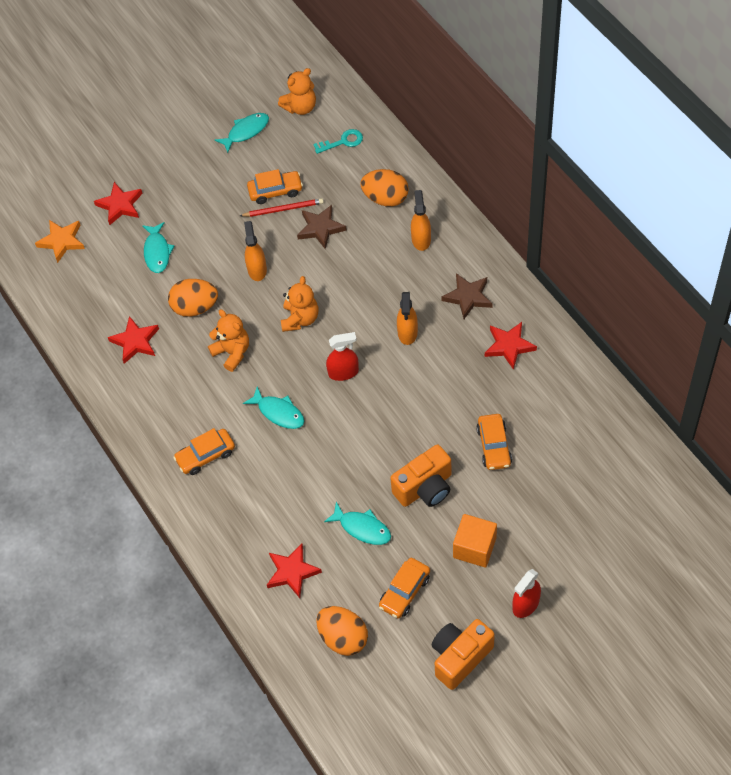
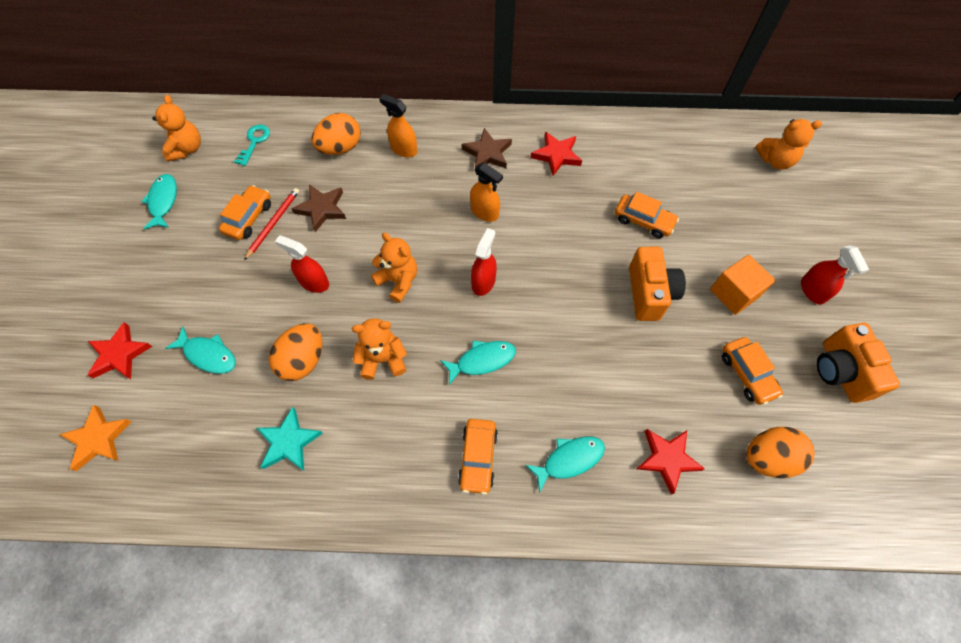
camera: 60 degrees left, 5 degrees up
(135, 342) = (289, 442): red star -> turquoise star
(257, 269) = (314, 282): orange spray bottle -> red spray bottle
(362, 528) = (658, 367): turquoise fish -> turquoise fish (569, 460)
(652, 513) = (775, 160): none -> orange teddy bear

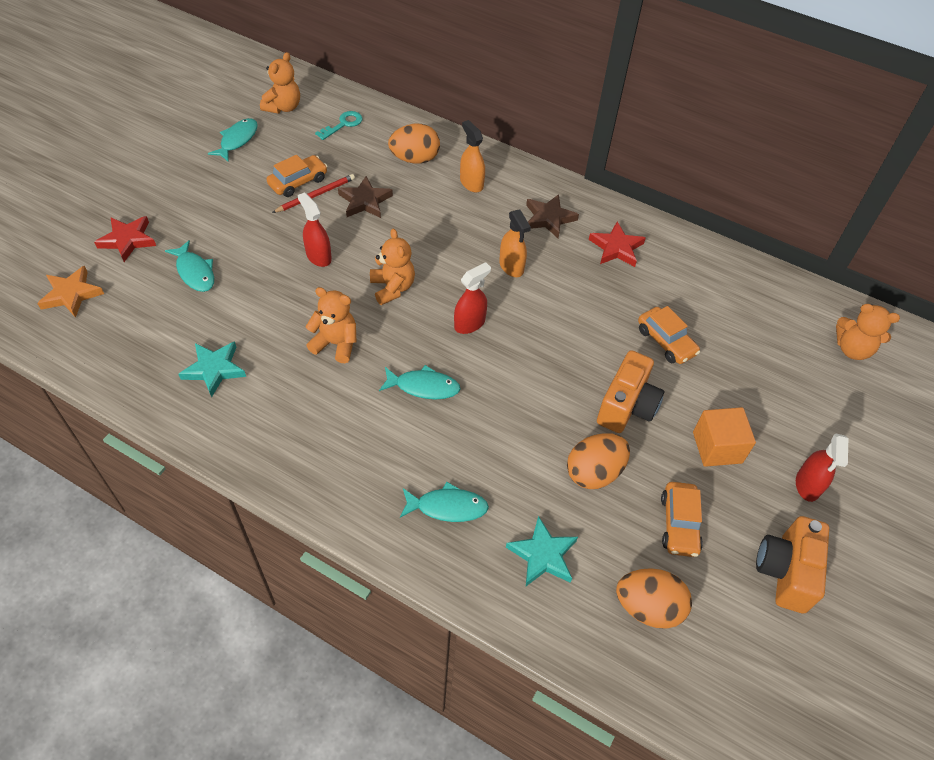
camera: 25 degrees right, 10 degrees down
(303, 360) = (268, 312): orange egg -> orange egg (594, 472)
(478, 458) = (365, 463): orange car -> none
(667, 459) = (543, 555): red star -> turquoise star

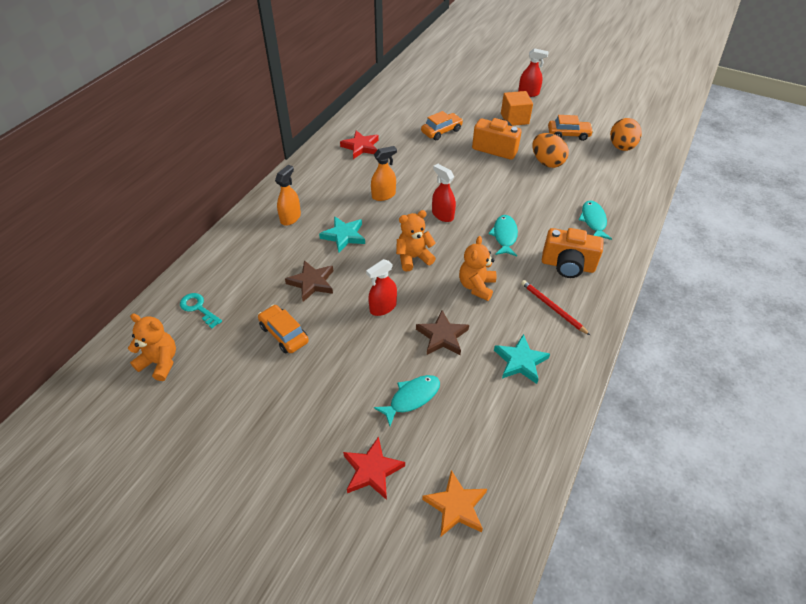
camera: 90 degrees left, 5 degrees down
(237, 140) = (212, 396): turquoise fish -> none
(316, 195) = (303, 318): red pencil -> red pencil (552, 308)
(415, 159) = (256, 253): orange egg -> none
(471, 183) = (290, 218): orange spray bottle -> orange spray bottle turned 150 degrees clockwise
(543, 555) = (608, 182): turquoise star -> turquoise star (344, 236)
(549, 218) = (332, 177): brown star -> brown star (442, 336)
(785, 572) = (581, 105): orange camera -> orange camera (567, 265)
(852, 349) = (434, 70): orange teddy bear -> none

